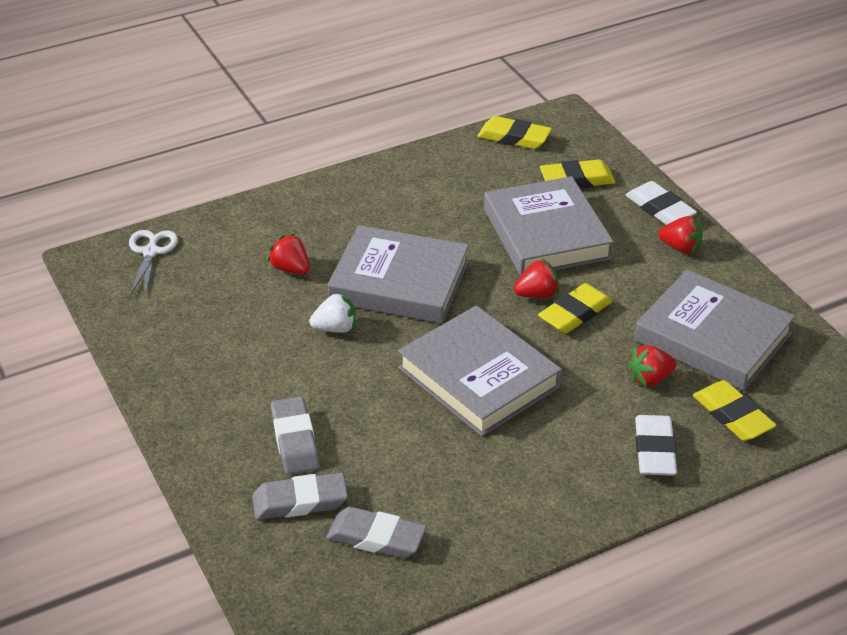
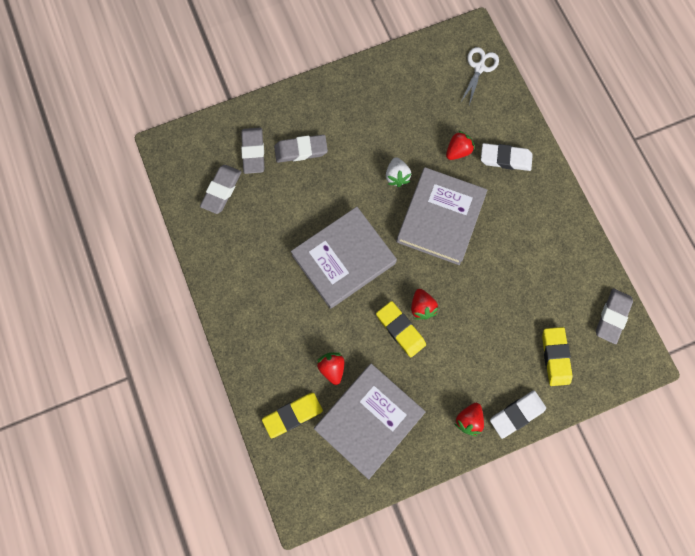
camera: 95 degrees right, 35 degrees up
(151, 252) = (479, 68): white scissors -> white scissors turned 75 degrees counterclockwise
(514, 137) = (612, 316): yellow eraser -> grey eraser
(546, 234) = (489, 323): grey book -> none
(654, 450) = (268, 357): white eraser -> white eraser (505, 159)

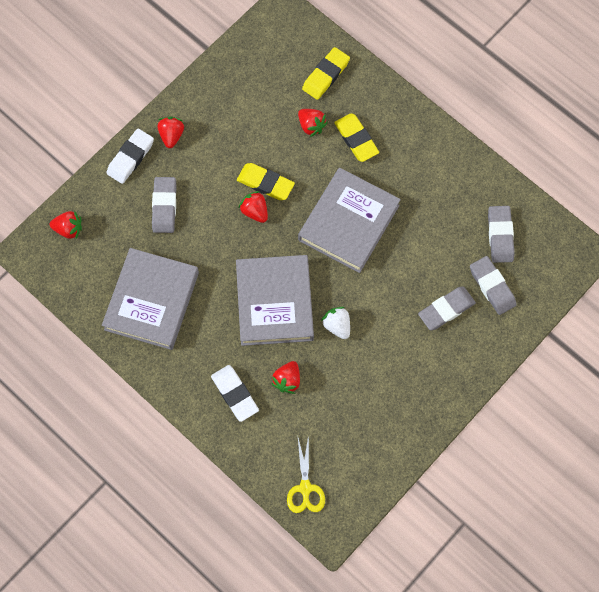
camera: 155 degrees right, 5 degrees down
(369, 420) = (258, 99): grey book -> grey book (152, 301)
(479, 68) = (305, 488): white scissors -> yellow scissors
(505, 159) = (235, 394): white eraser -> white eraser turned 75 degrees clockwise
(555, 357) = (113, 221): yellow eraser -> yellow eraser (356, 139)
(599, 367) = (69, 229): none -> red strawberry
(612, 316) = (71, 280): grey eraser -> grey eraser (164, 206)

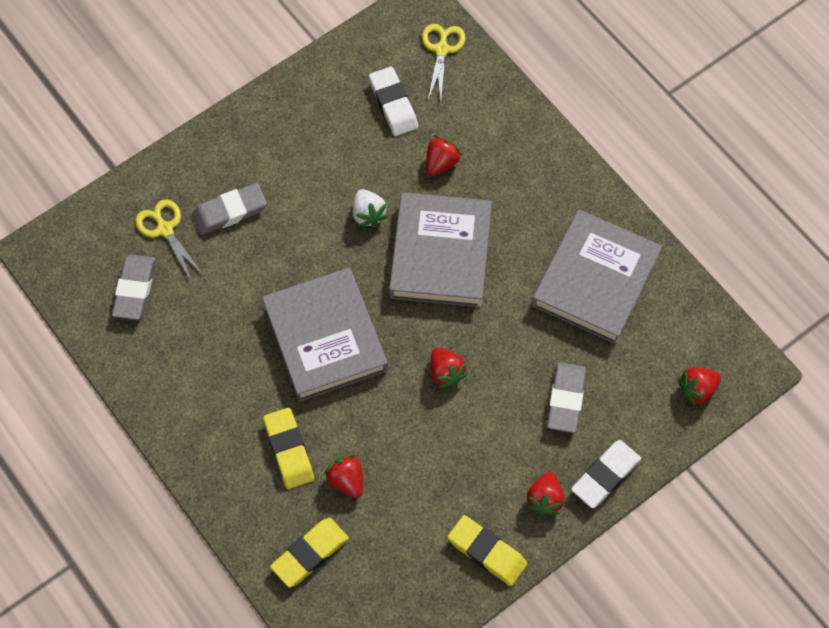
camera: 170 degrees left, 5 degrees down
(69, 229) = (697, 389): red strawberry -> red strawberry turned 45 degrees counterclockwise
(235, 394) = (506, 158): white eraser -> white eraser (393, 104)
(265, 183) = (425, 408): yellow eraser -> yellow eraser (487, 552)
(348, 222) = (325, 338): grey book -> grey book turned 60 degrees counterclockwise
(492, 287) = (165, 229): grey eraser -> yellow scissors

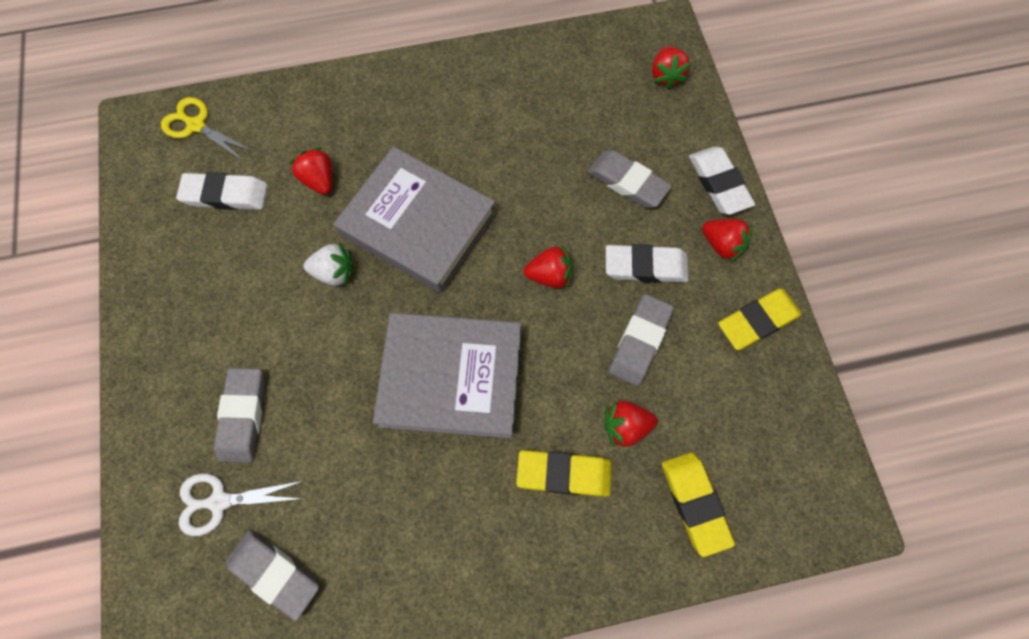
camera: 65 degrees left, 5 degrees up
(165, 229) = (219, 501): yellow scissors -> white scissors
(422, 465) = (639, 341): none -> grey eraser
(492, 444) = (645, 266): none -> white eraser
(595, 280) = (519, 106): grey book -> none

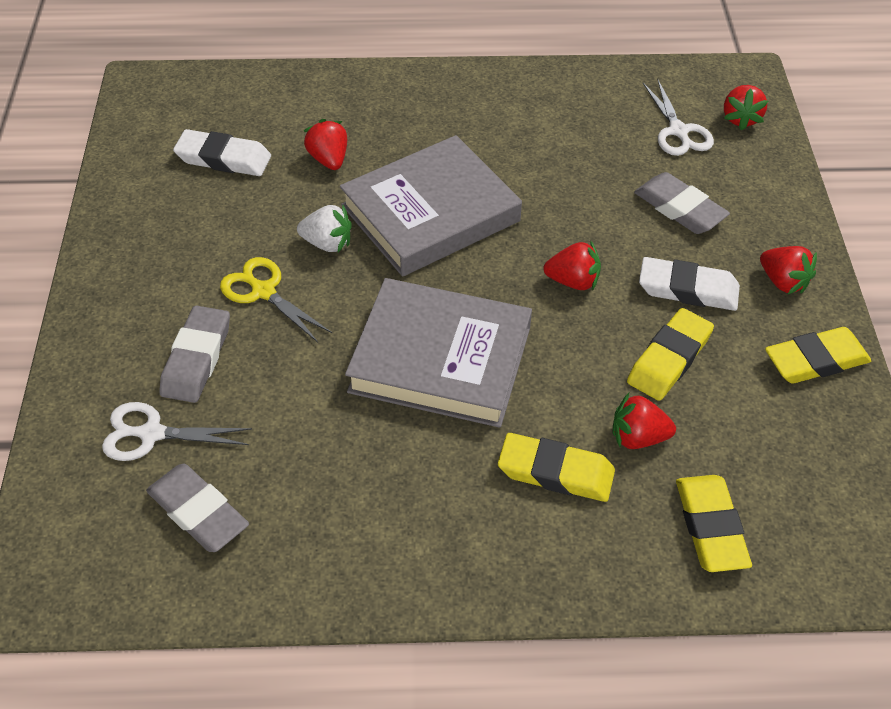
camera: 10 degrees right, 20 degrees down
(196, 125) = (206, 95): yellow scissors -> yellow scissors (263, 291)
(418, 224) = (430, 213): grey book -> grey book turned 75 degrees counterclockwise
(615, 98) = (678, 131): none -> white scissors
(639, 341) = (669, 359): grey eraser -> yellow eraser
(718, 183) = (788, 224): white eraser -> none

